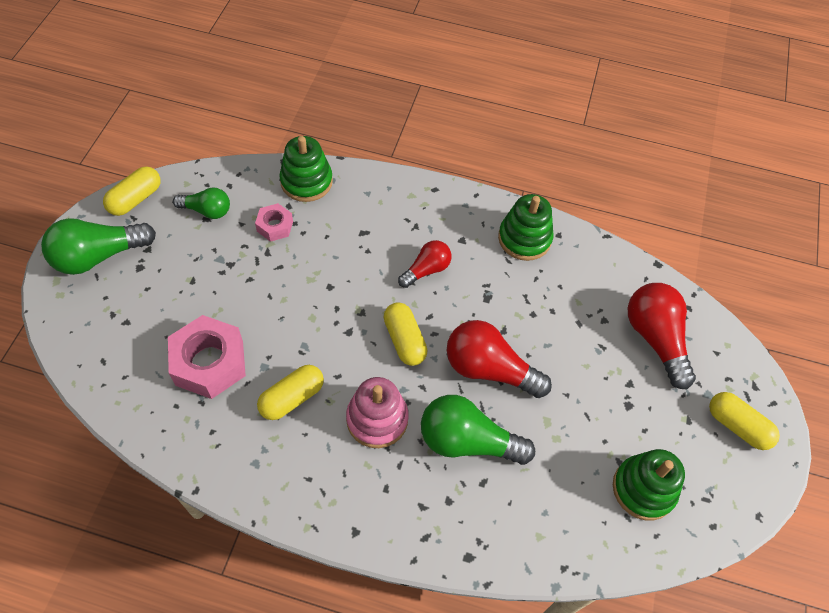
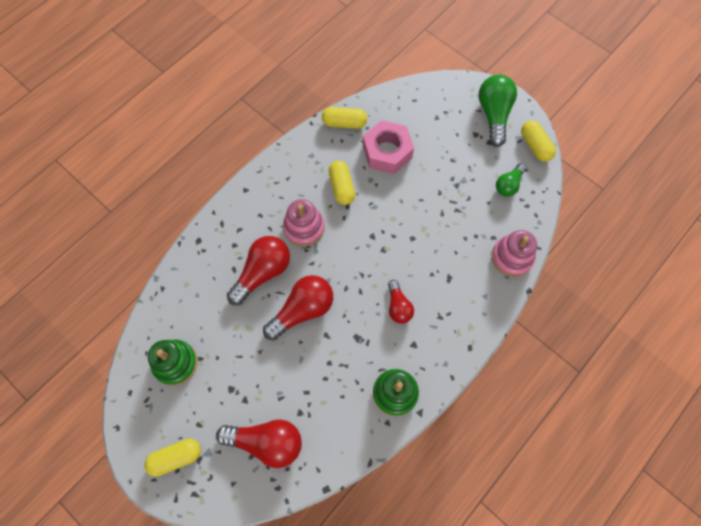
camera: 120 degrees right, 10 degrees up
(275, 226) = (478, 222): pink nut -> none
(306, 181) = (512, 257): green stacking toy -> pink stacking toy
(404, 340) = (349, 267): yellow capsule -> yellow capsule (344, 123)
(467, 441) = (263, 272): green light bulb -> red light bulb

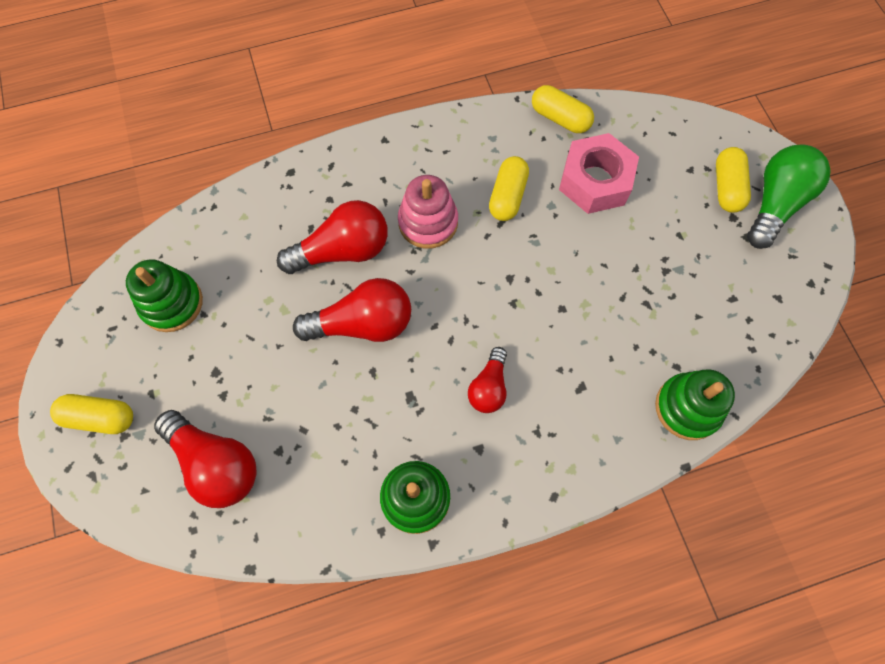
camera: 30 degrees right, 0 degrees up
(508, 185) = (741, 307): green light bulb -> none
(512, 257) = (687, 408): pink stacking toy -> green stacking toy
(535, 146) = (812, 274): yellow capsule -> yellow capsule (727, 187)

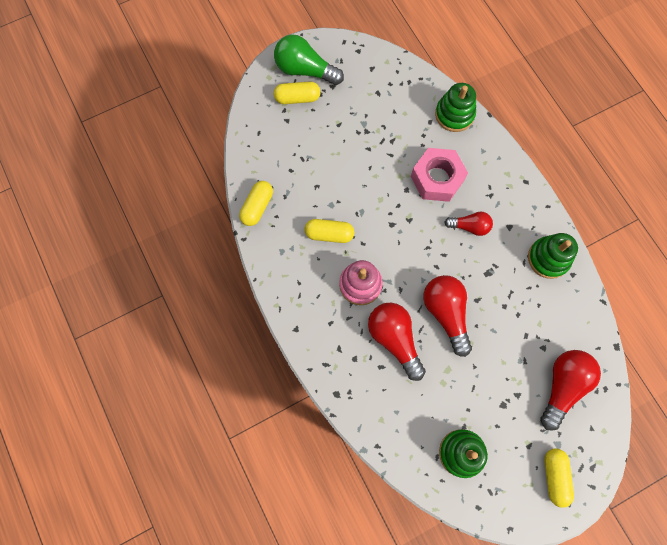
camera: 100 degrees left, 5 degrees up
(595, 181) = (307, 178): pink nut -> pink nut (437, 178)

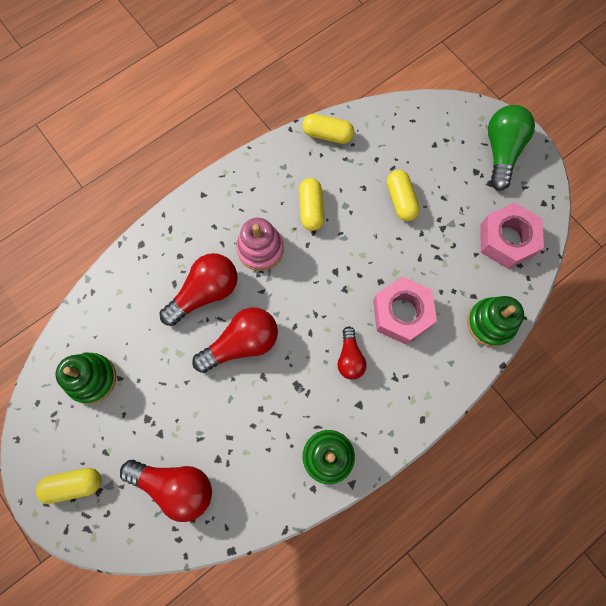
camera: 80 degrees right, 0 degrees up
(297, 98) = (464, 150): yellow capsule -> yellow capsule (400, 200)
(385, 85) = (507, 240): none -> pink nut

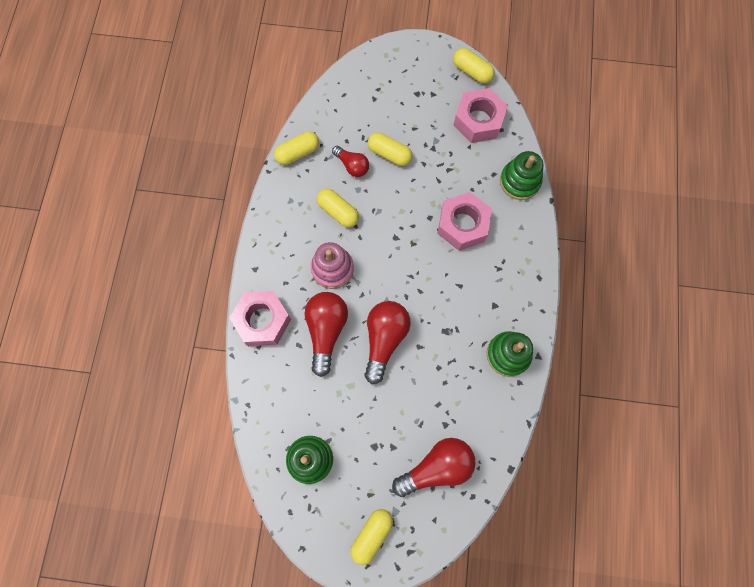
camera: 45 degrees left, 0 degrees up
(168, 239) = (262, 320): none -> pink nut
(350, 358) = (460, 282): red light bulb -> red light bulb (352, 166)
(501, 152) = (420, 67): green light bulb -> none
(544, 194) = (472, 71): none -> yellow capsule

